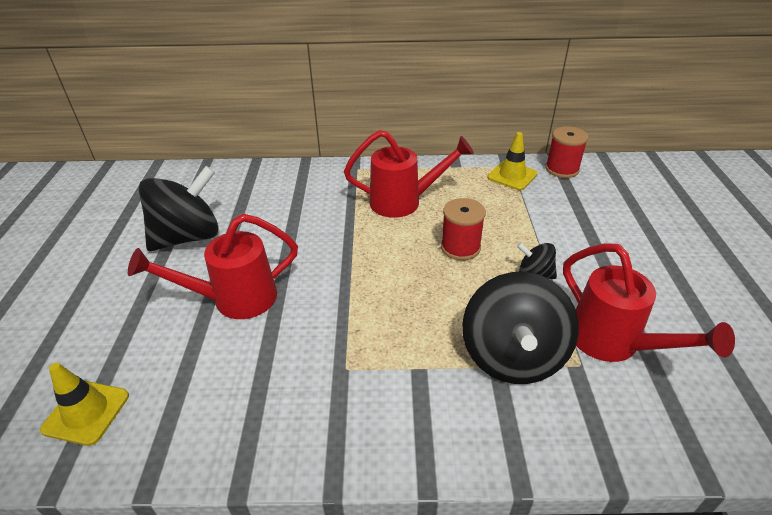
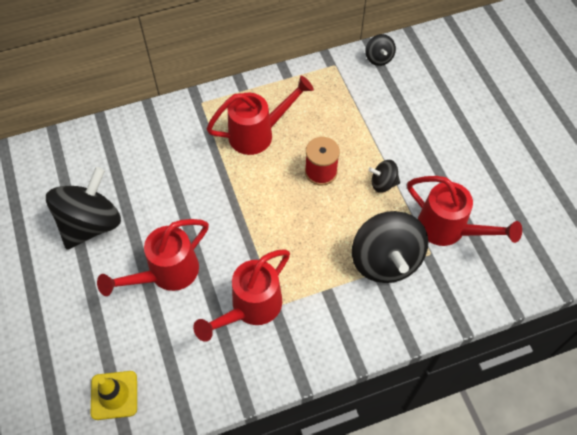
camera: 20 degrees left, 20 degrees up
(309, 362) = (250, 308): none -> red watering can
(512, 176) = (339, 77): yellow traffic cone -> none
(562, 169) = (378, 58): red spool -> black spinning top

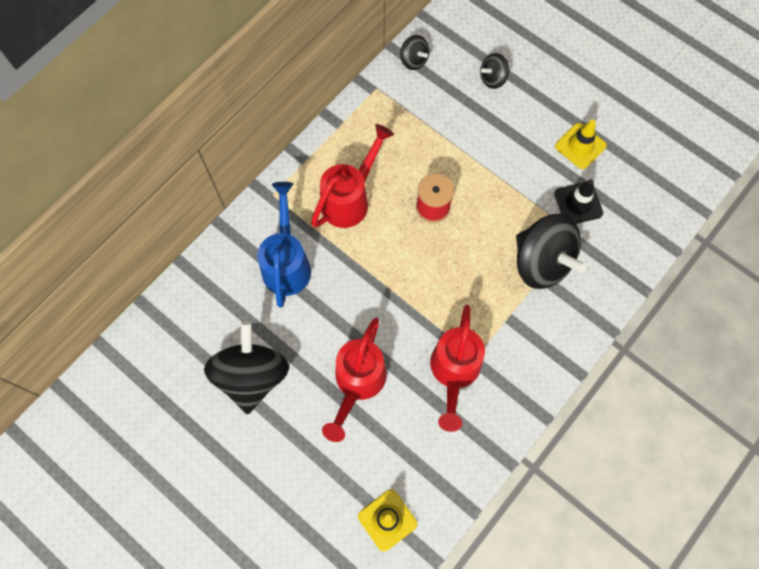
camera: 30 degrees left, 10 degrees up
(177, 155) = (287, 262): none -> blue watering can
(383, 183) = (495, 189): black spinning top -> black spinning top (493, 78)
(449, 230) = (578, 203): red watering can -> black traffic cone
(480, 185) = (580, 146): none -> yellow traffic cone

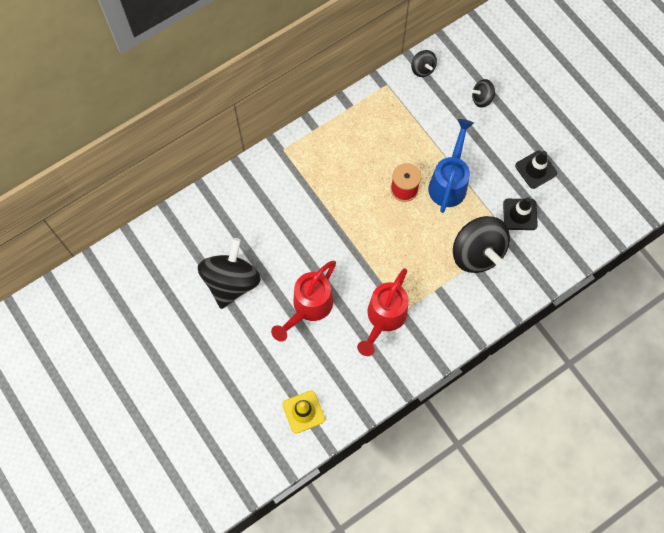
camera: 15 degrees right, 0 degrees up
(287, 262) = (280, 204): blue watering can -> blue watering can (449, 182)
(350, 198) = (342, 167): red watering can -> none
(580, 146) = (535, 169): yellow traffic cone -> black traffic cone

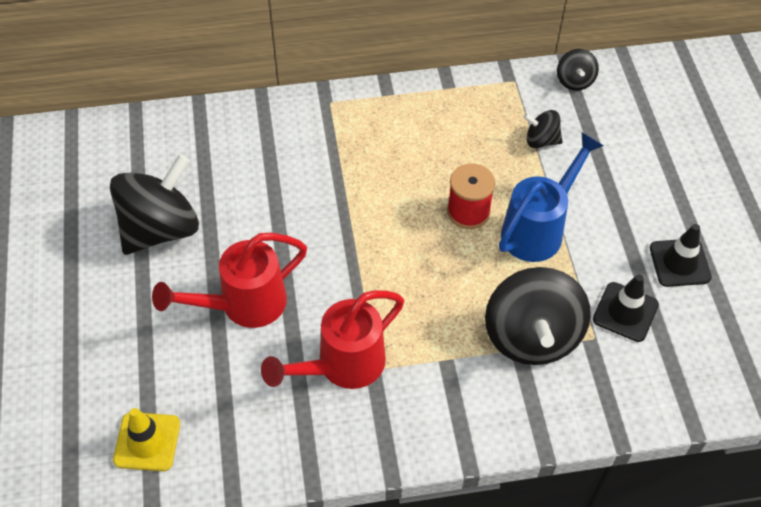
camera: 25 degrees right, 15 degrees down
(482, 99) = (641, 145): black spinning top -> black spinning top (541, 140)

